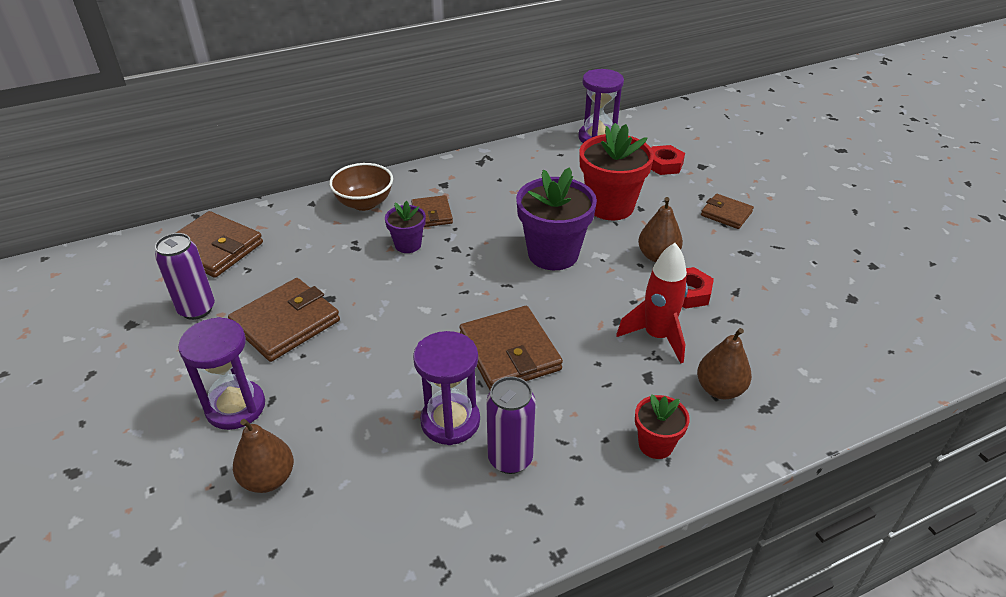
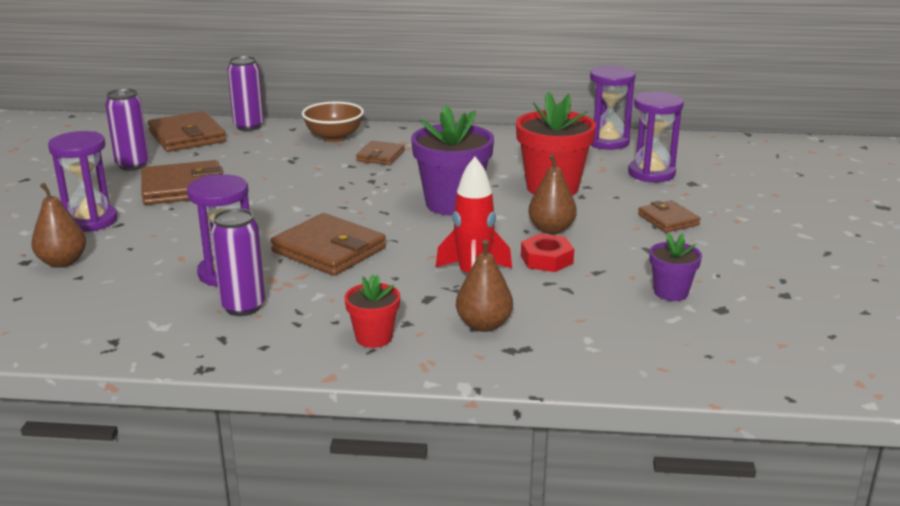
camera: 30 degrees right, 15 degrees down
(264, 214) = (249, 126): none -> purple can
(408, 245) = (335, 169): purple flower pot -> purple flower pot (671, 292)
(509, 352) = (329, 250): brown wallet -> brown wallet turned 60 degrees counterclockwise
(664, 164) = (651, 173): red nut -> purple hourglass

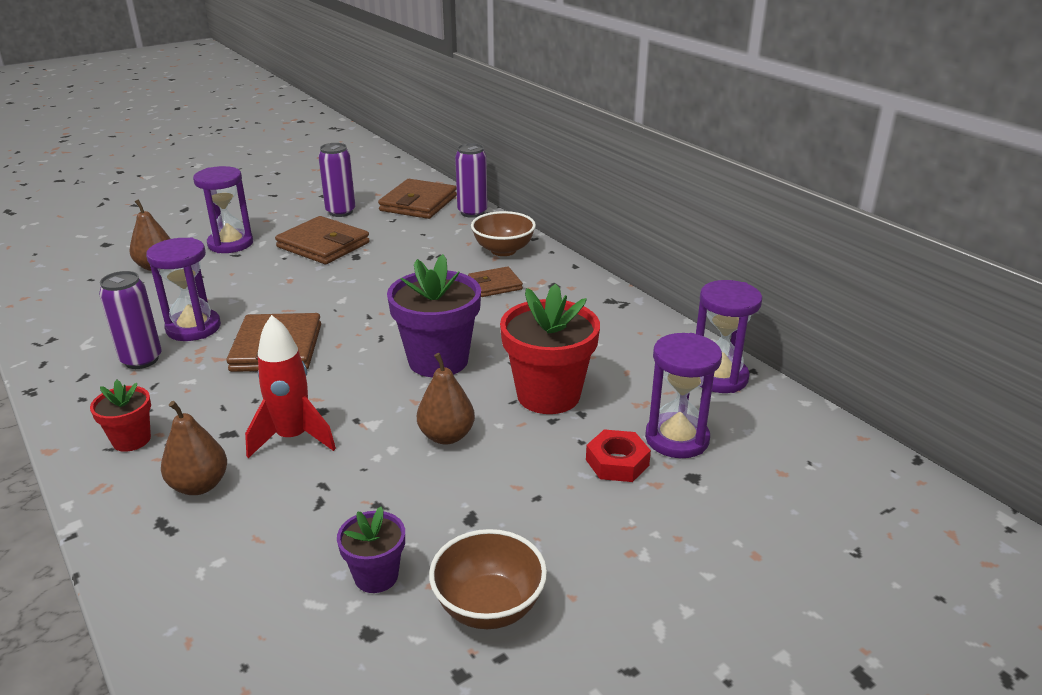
camera: 50 degrees right, 5 degrees up
(546, 259) = (374, 462): red nut -> red nut (617, 462)
(668, 220) = (565, 500): brown wallet -> none
(738, 270) = (489, 606): none -> brown bowl

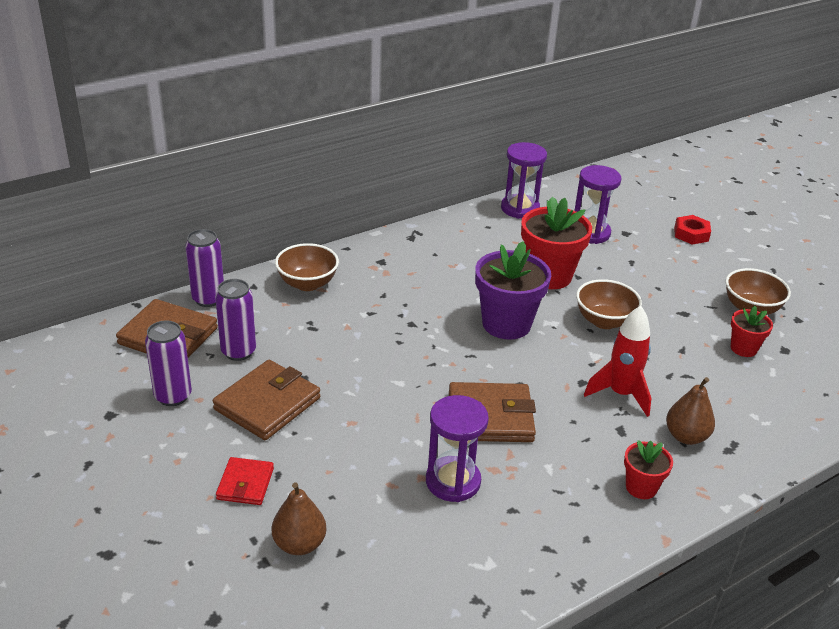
camera: 90 degrees left, 5 degrees up
(141, 360) = (516, 509): purple can -> purple can (238, 351)
(230, 244) = (245, 484): purple hourglass -> red wallet
(376, 576) = (743, 348): purple flower pot -> red flower pot
(446, 436) = (604, 321): brown pear -> brown bowl
(495, 285) = (378, 291): brown wallet -> none
(617, 462) = (618, 256): red nut -> red nut (691, 234)

